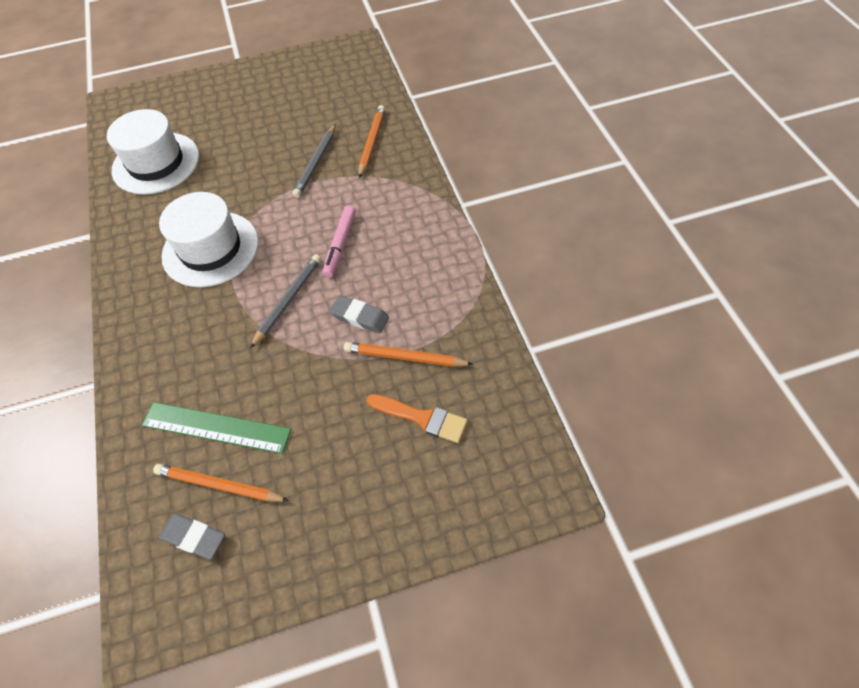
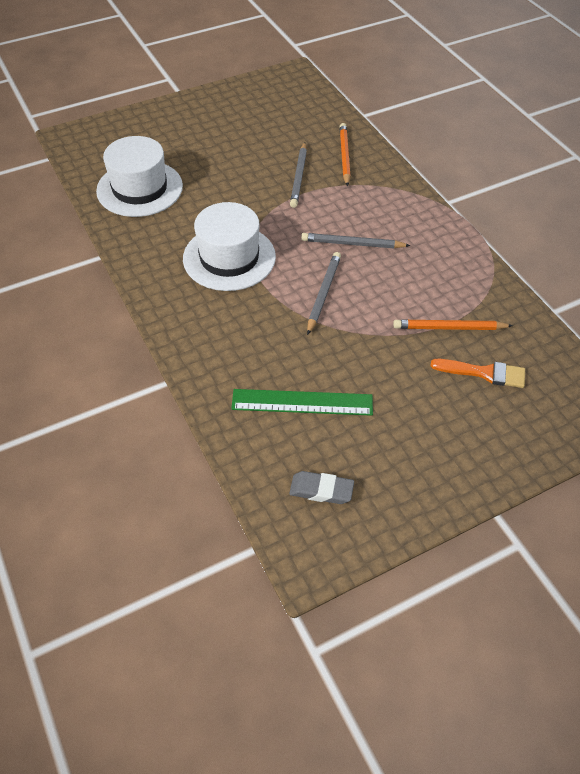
camera: 15 degrees left, 5 degrees down
(219, 485) = (325, 447): orange pencil -> none
(340, 245) = (352, 243): pink marker -> grey pencil
(360, 317) = (395, 300): grey eraser -> none

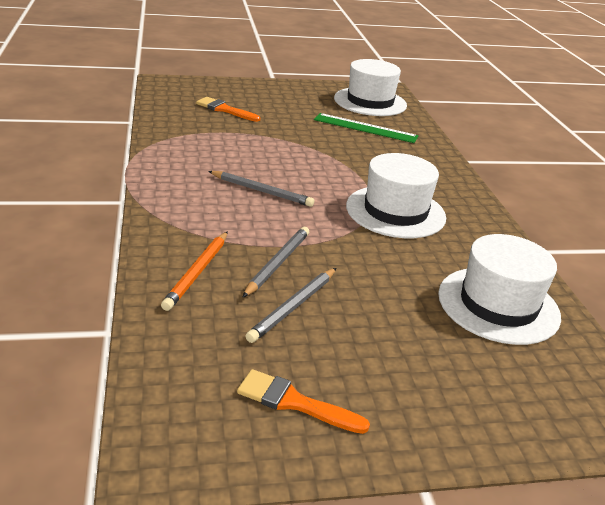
camera: 165 degrees left, 20 degrees down
(248, 104) = (294, 402): none -> orange brush
(321, 490) = (370, 102): grey eraser -> white hat
(324, 293) = (315, 168): grey pencil -> grey pencil (293, 307)
(449, 327) = (226, 130): orange pencil -> none

